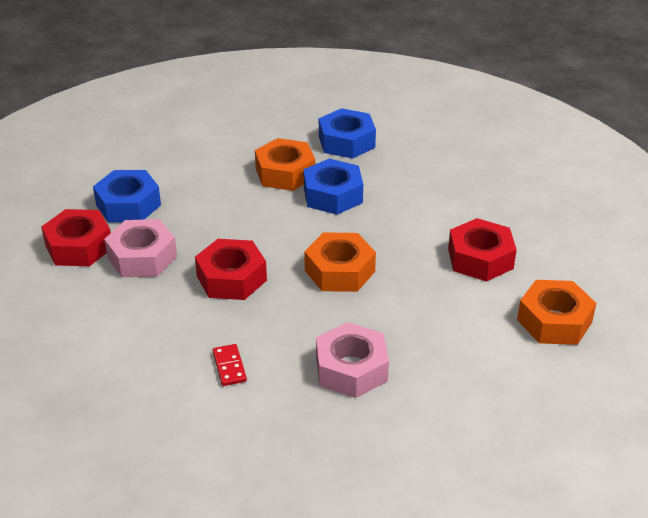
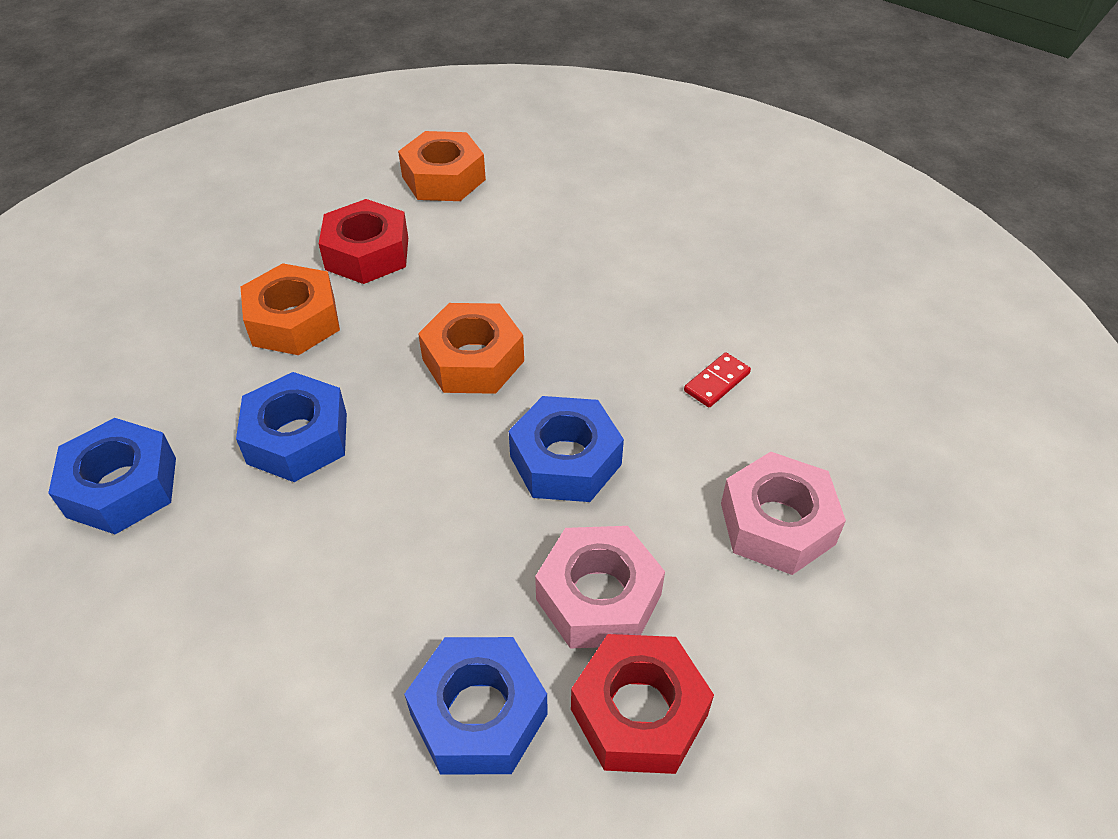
camera: 120 degrees left, 10 degrees up
(231, 278) = (565, 460): red nut -> blue nut
(285, 173) = (260, 526): orange nut -> orange nut (294, 321)
(351, 369) = (632, 287): pink nut -> pink nut (777, 524)

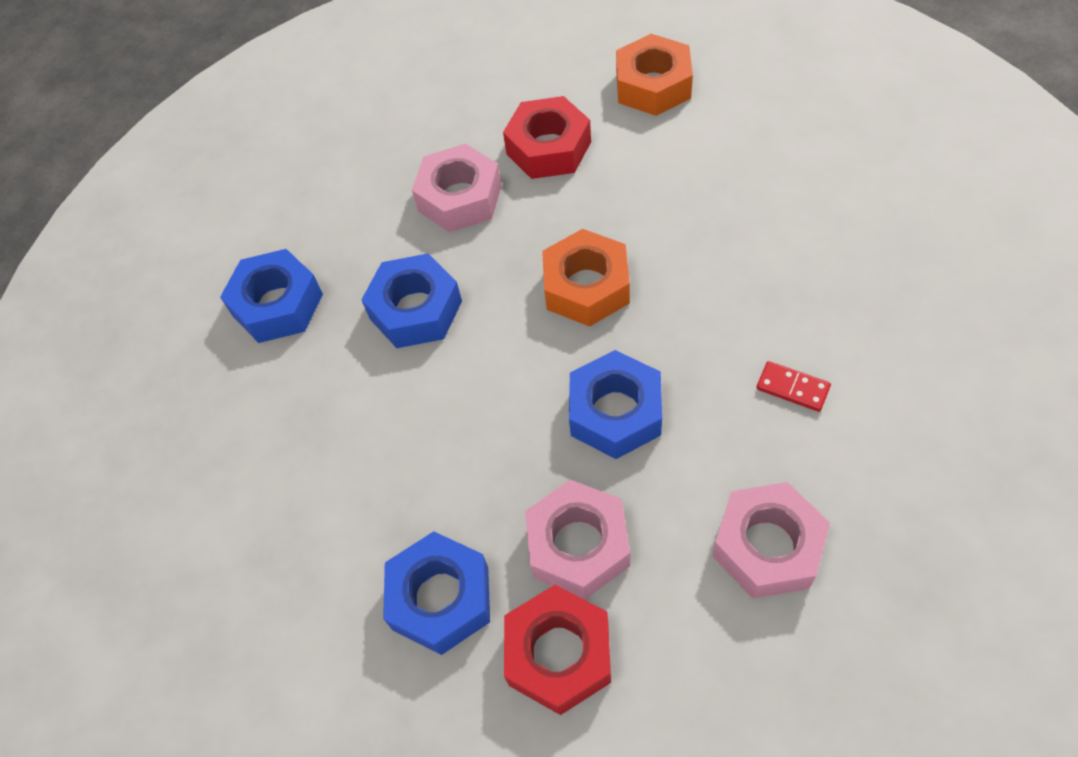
camera: 35 degrees right, 10 degrees up
(294, 321) = (460, 198): orange nut -> pink nut
(716, 382) = (792, 388): red domino -> red domino turned 45 degrees clockwise

